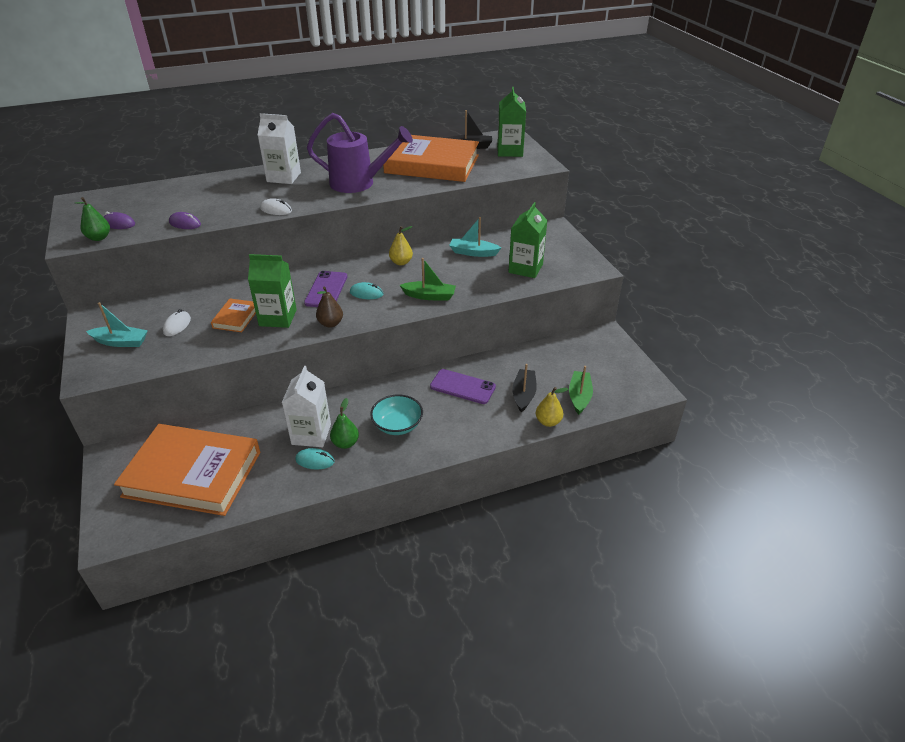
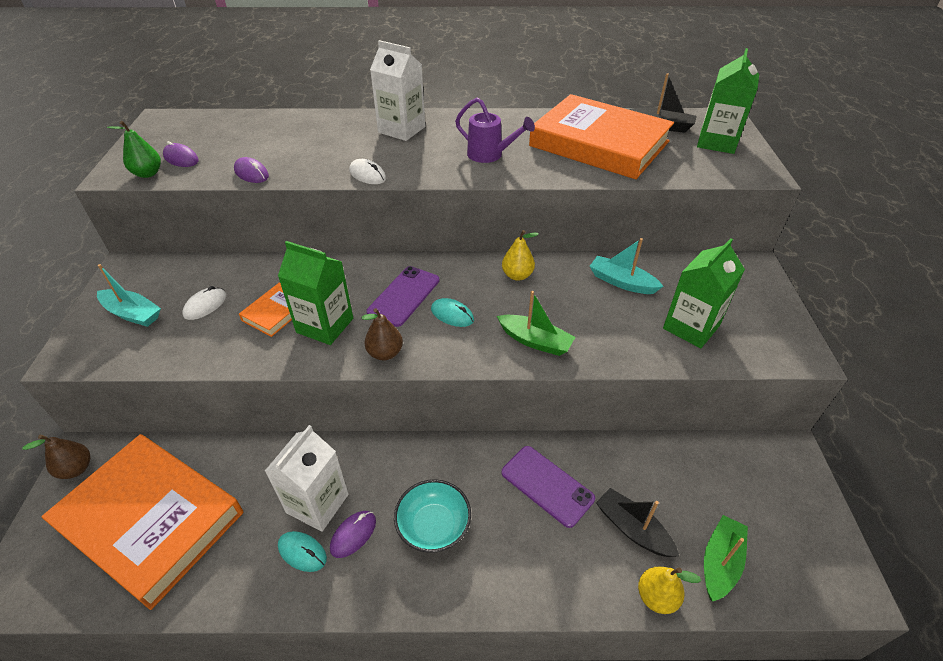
camera: 20 degrees right, 5 degrees up
(111, 463) = (76, 469): none -> brown pear
(345, 443) = (353, 535): green pear -> purple mouse
(358, 183) = (489, 155): purple watering can -> purple watering can, size x0.59
(523, 394) = (632, 529): black boat -> black boat turned 75 degrees counterclockwise

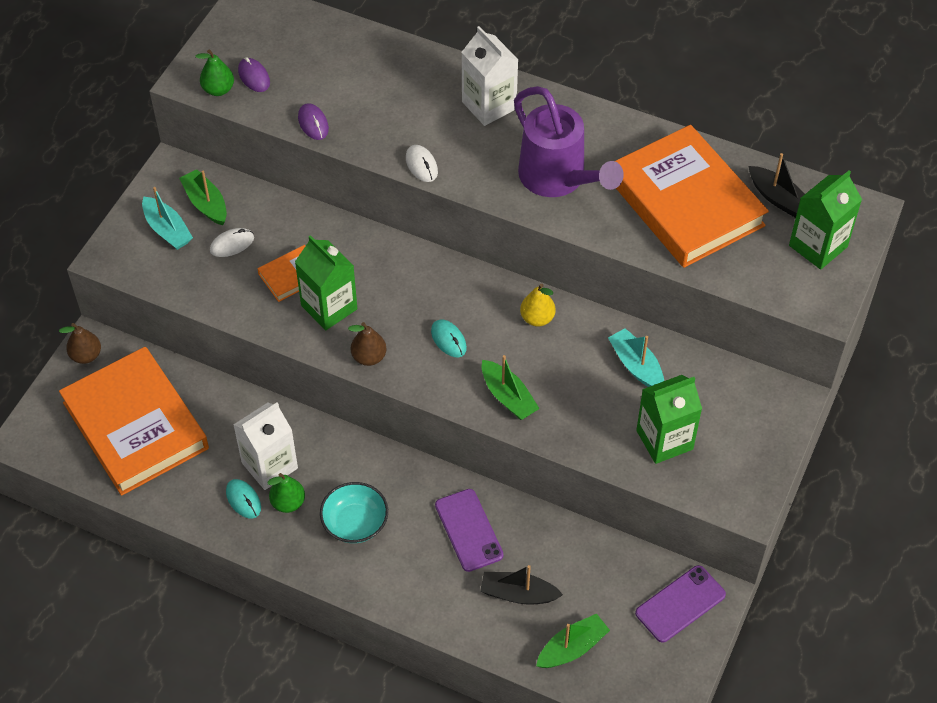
camera: 25 degrees right, 10 degrees up
(168, 283) = (206, 203): none -> green boat
(353, 535) = (288, 503): purple mouse -> green pear
(404, 296) = (415, 301): purple phone -> purple phone (680, 604)
(489, 155) = (558, 179): purple watering can -> purple watering can, size x1.70
(632, 529) = (518, 594): black boat -> black boat turned 60 degrees counterclockwise
(656, 597) = (501, 648): yellow pear -> none

